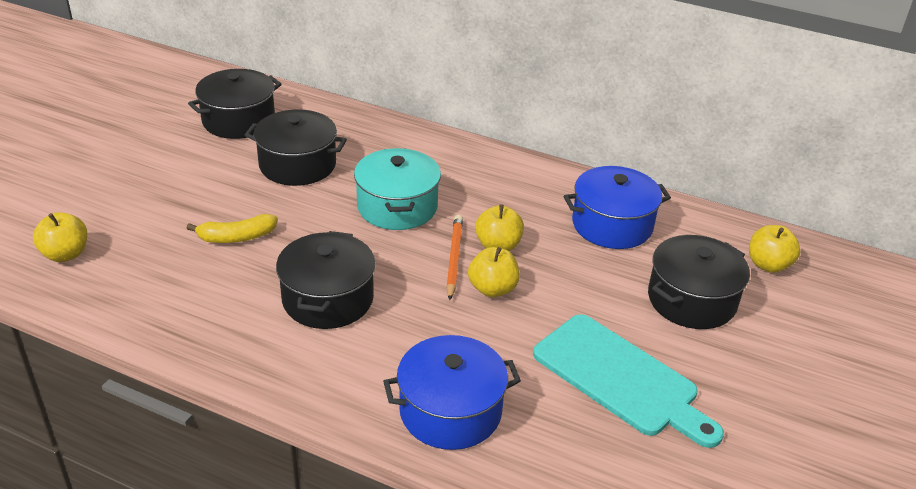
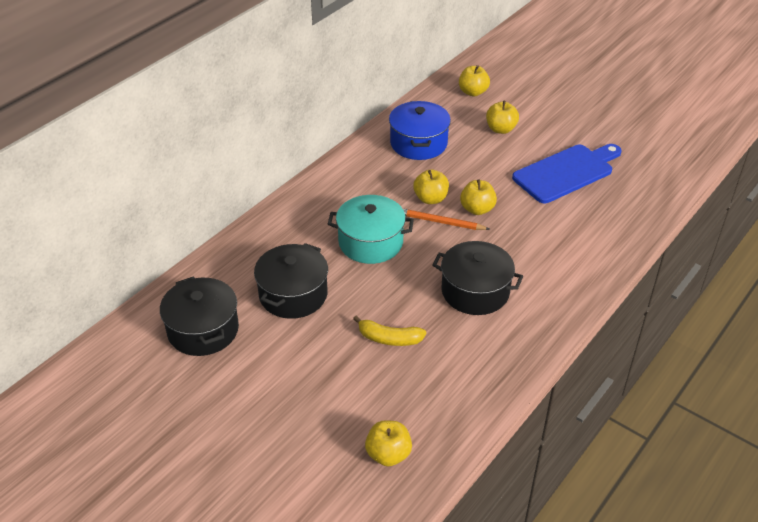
camera: 75 degrees left, 5 degrees up
(236, 237) = (389, 338): yellow banana -> yellow banana turned 105 degrees clockwise
(450, 411) = (589, 246): blue pot -> none
(621, 378) = (566, 172): turquoise cutting board -> blue cutting board
(691, 300) = (501, 129): black pot -> yellow apple

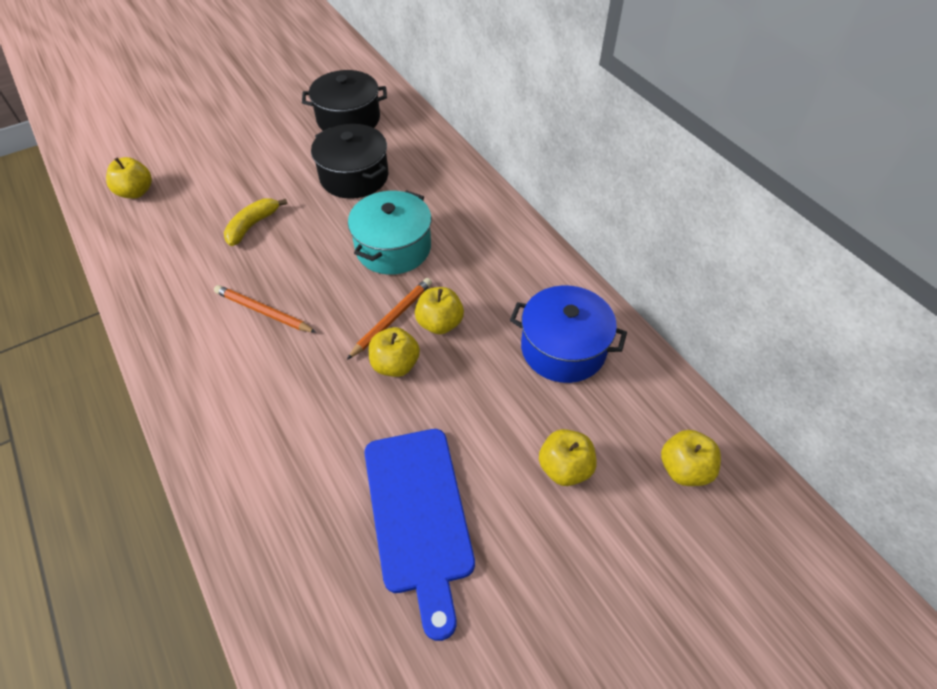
camera: 110 degrees right, 10 degrees up
(475, 291) = (263, 311): black pot -> orange pencil

